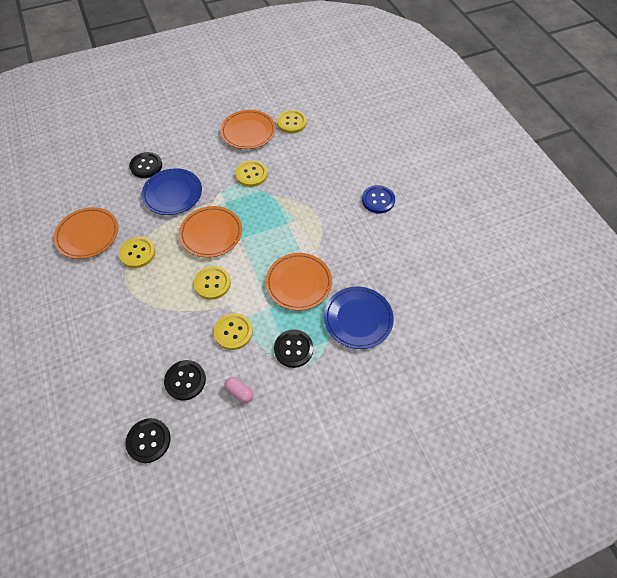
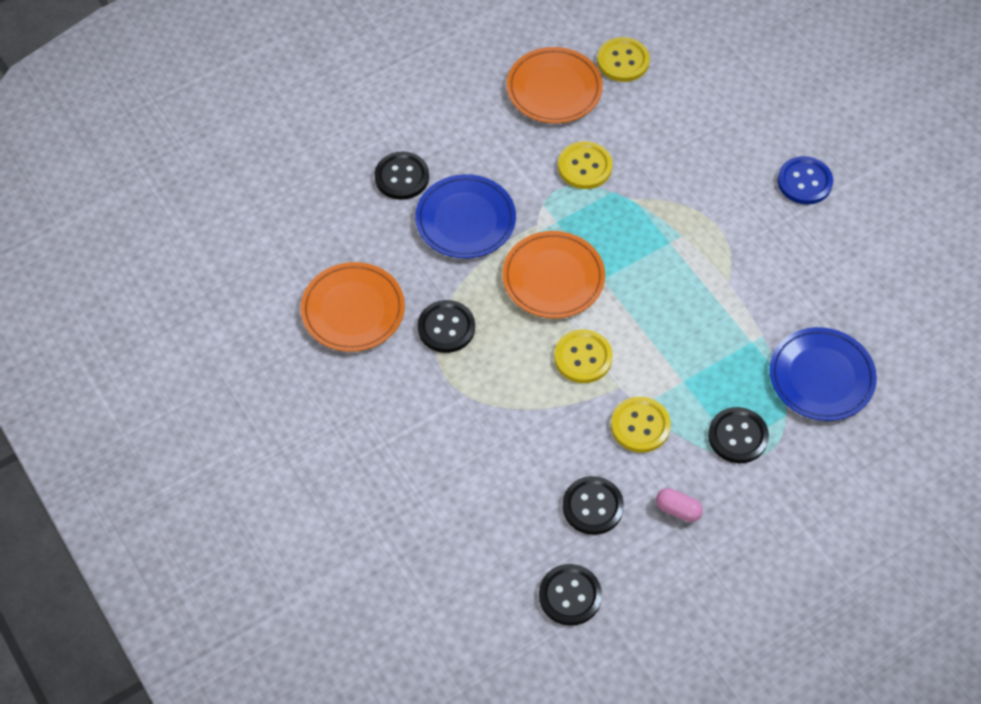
camera: 10 degrees left, 0 degrees up
(137, 253) = (446, 328): yellow button -> black button
(299, 283) = (716, 336): orange plate -> none

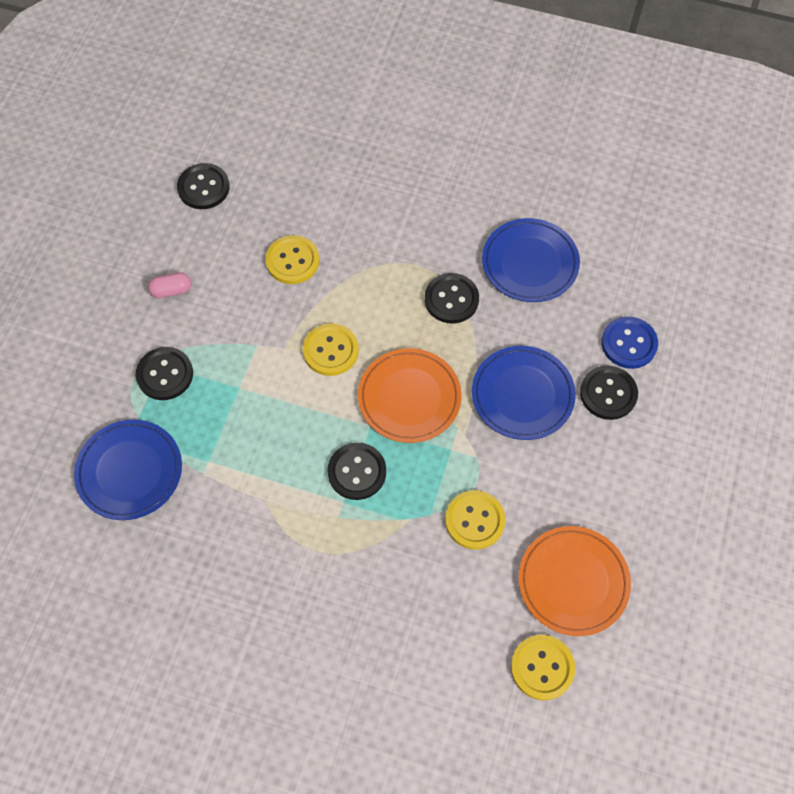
camera: 140 degrees right, 5 degrees up
(353, 310) = (530, 263): orange plate -> blue plate
(592, 506) = (234, 251): black button -> black button (357, 472)
(640, 426) = (245, 330): yellow button -> yellow button (292, 261)
(804, 182) = (270, 661): blue button -> blue button (629, 343)

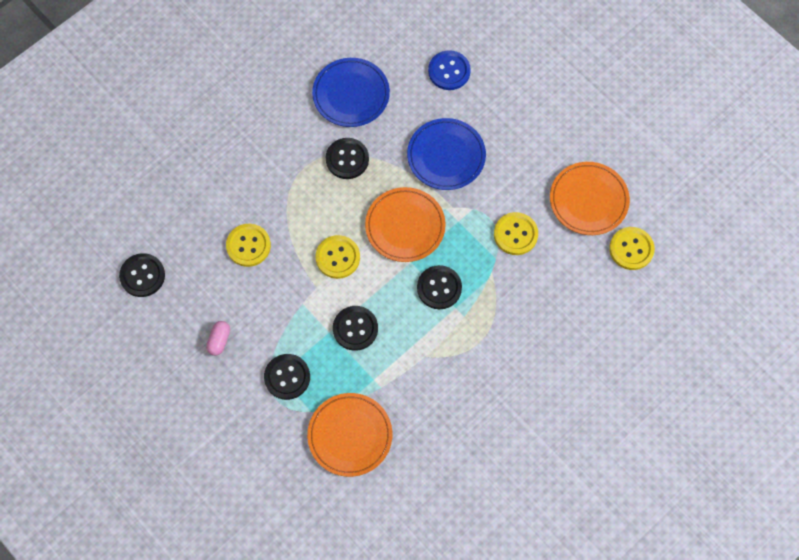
camera: 60 degrees left, 5 degrees up
(130, 471) = (350, 435): blue plate -> orange plate
(608, 393) = (476, 105): black button -> black button (355, 328)

